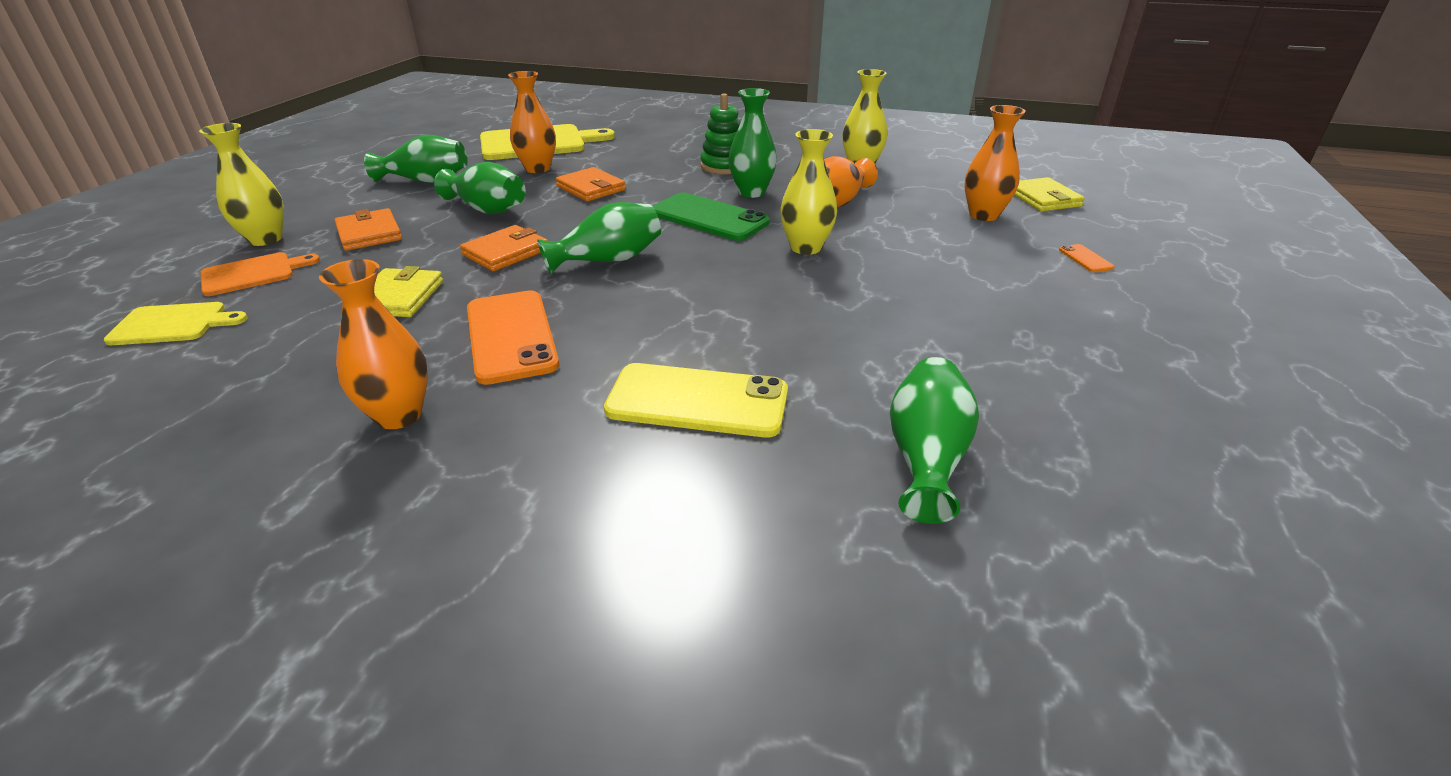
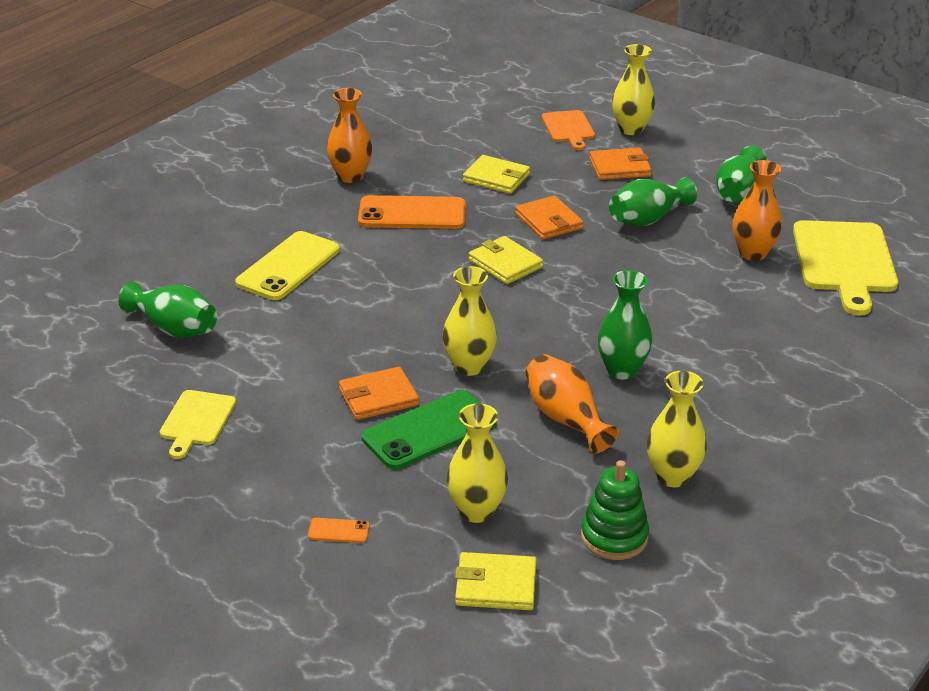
camera: 110 degrees right, 0 degrees up
(173, 324) = (507, 110): yellow cutting board -> yellow cutting board (197, 421)
(591, 188) = (679, 276): orange wallet -> orange wallet (378, 397)
(608, 260) = (505, 263): green vase -> yellow wallet
(709, 218) = (567, 329): green phone -> green phone (429, 431)
(724, 166) = (714, 371): green stacking toy -> green stacking toy (614, 537)
(983, 215) = (476, 511): orange vase -> yellow vase

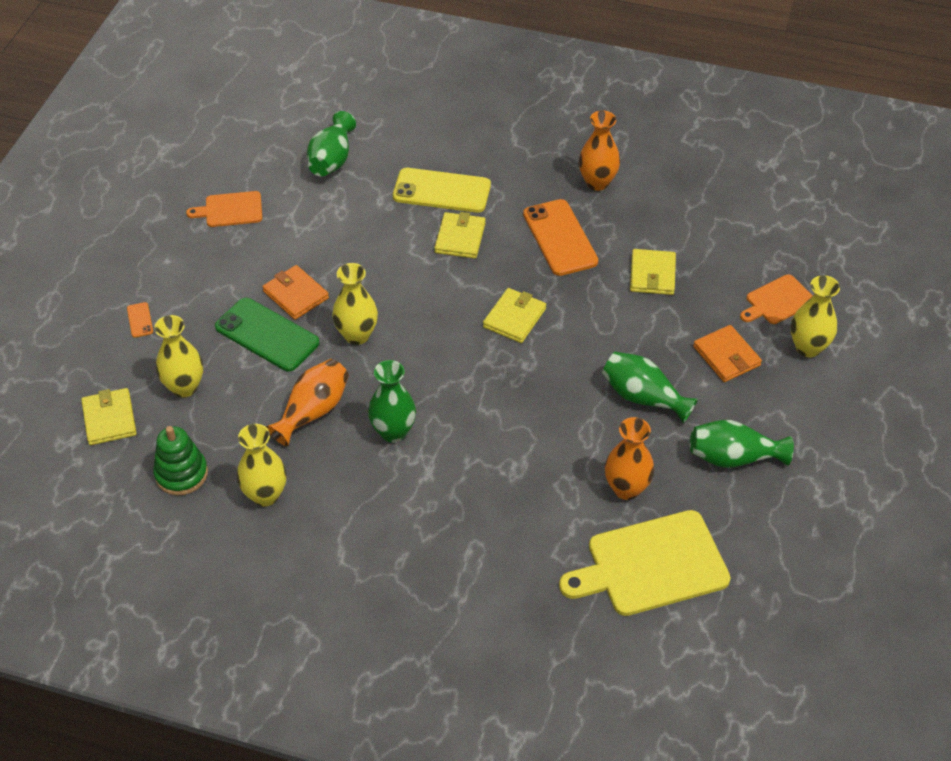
camera: 70 degrees right, 15 degrees up
(197, 421) = (230, 210): yellow cutting board -> orange cutting board
(369, 270) = (460, 238): none -> yellow wallet
(548, 221) = (599, 328): orange wallet -> none

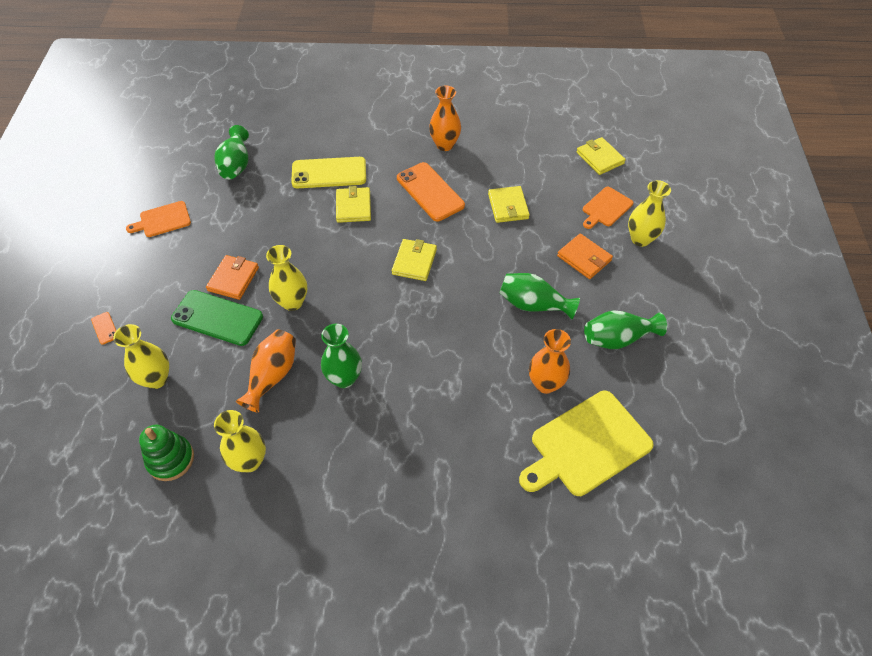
camera: 15 degrees left, 5 degrees up
(109, 419) = (95, 423): yellow wallet -> yellow wallet (600, 158)
(296, 295) = (233, 279): orange wallet -> orange wallet turned 75 degrees clockwise

